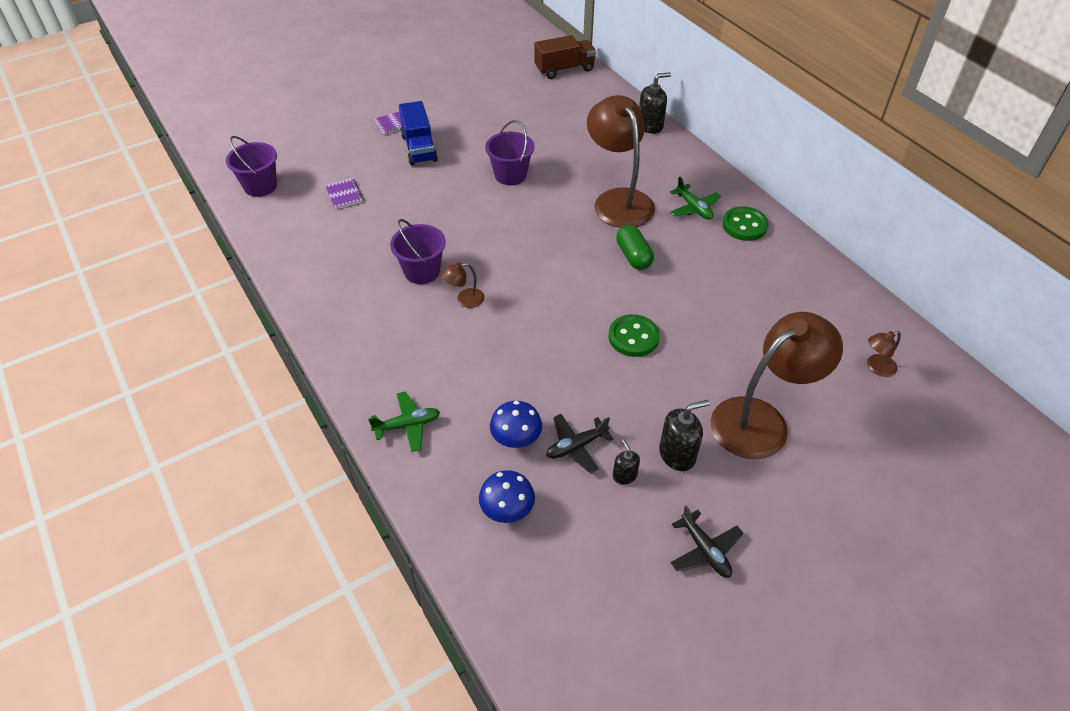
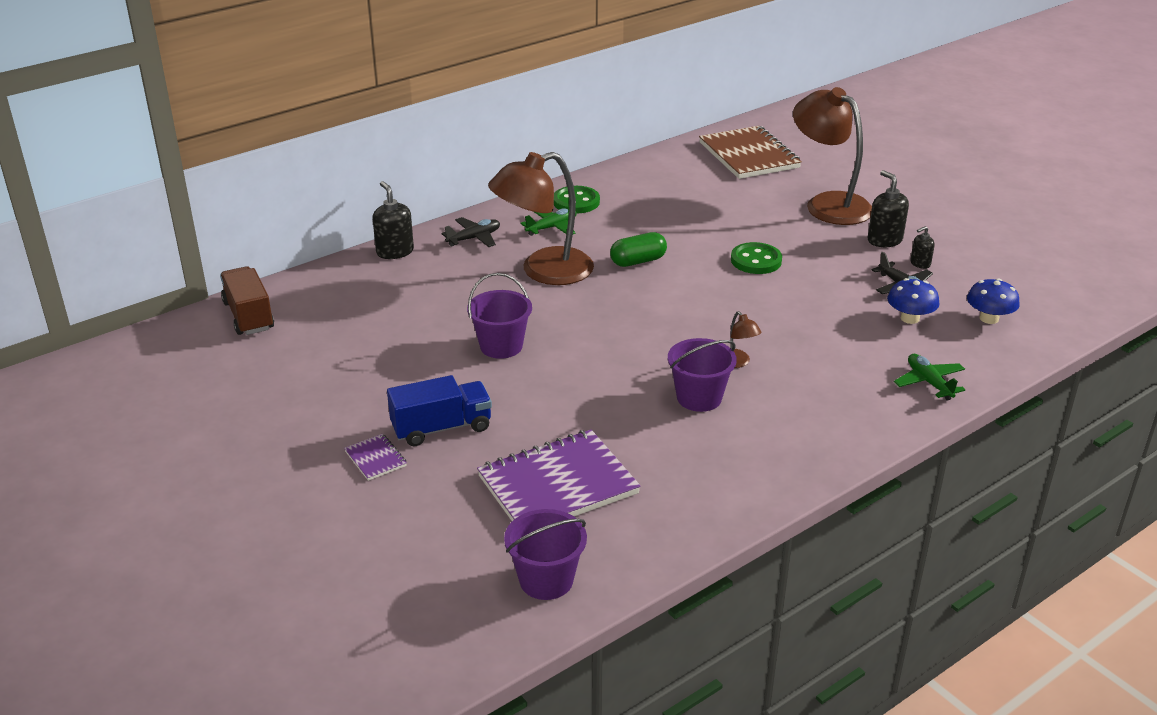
camera: 95 degrees left, 15 degrees down
(344, 195) = (558, 485): purple notebook -> purple notebook, size x2.31
(705, 550) = (969, 230): black plane -> black plane (474, 238)
(876, 367) = (748, 155): brown lamp -> brown notebook

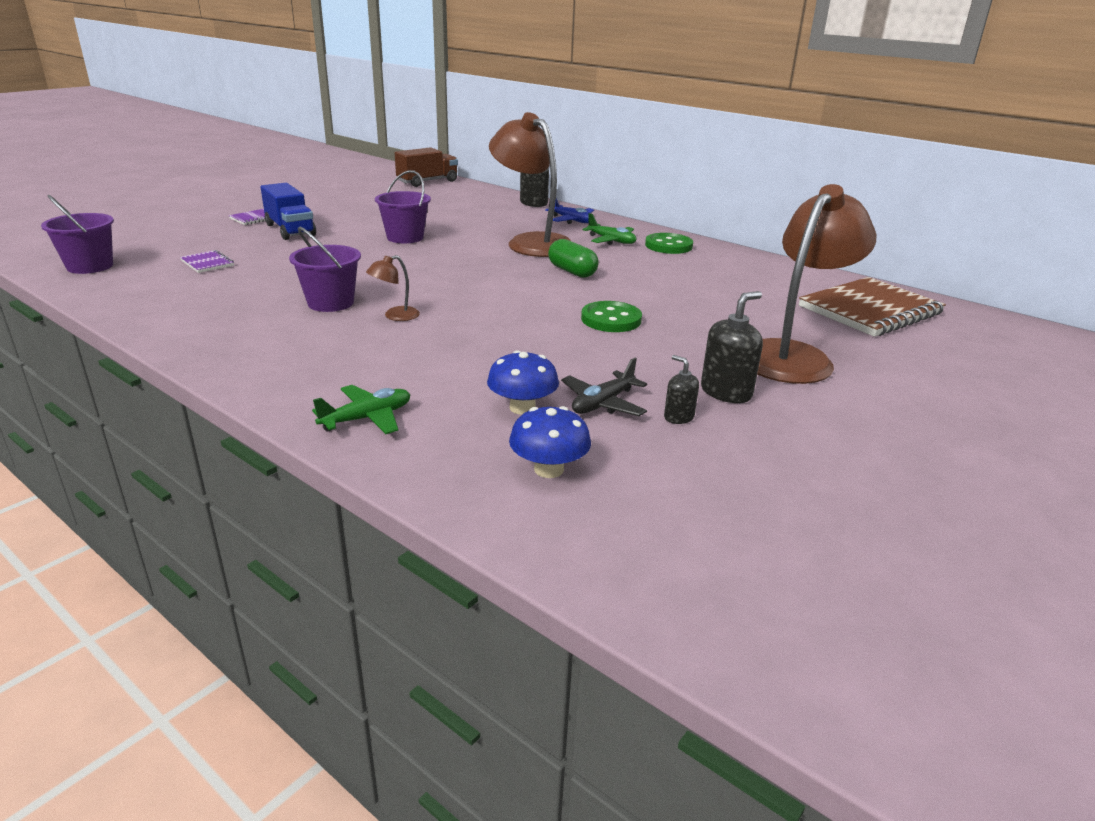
camera: 75 degrees right, 5 degrees down
(474, 238) = (572, 220): black plane -> blue plane
(558, 485) = (207, 263): purple notebook -> purple notebook, size x0.43

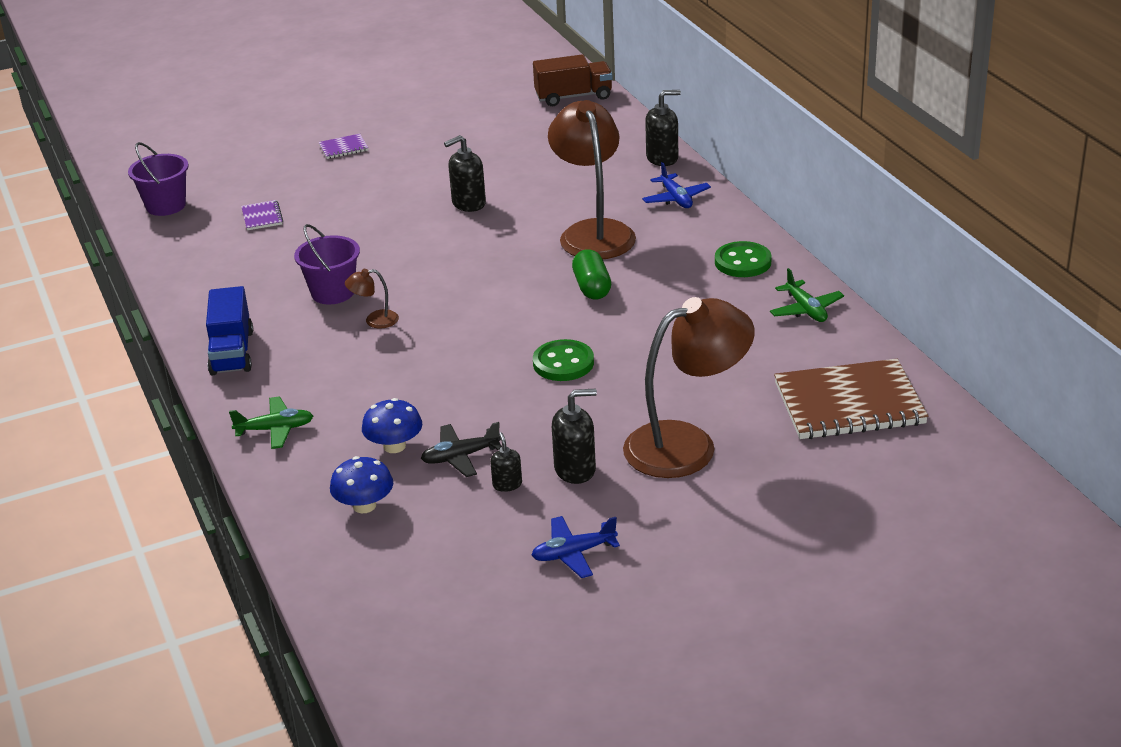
camera: 30 degrees right, 5 degrees up
(290, 230) = (365, 173): blue truck -> blue truck (232, 352)
(405, 237) = (468, 203): purple bucket -> black soap dispenser
(611, 241) = (685, 243): green plane -> green plane (806, 309)
(823, 462) = (573, 553): none -> blue plane

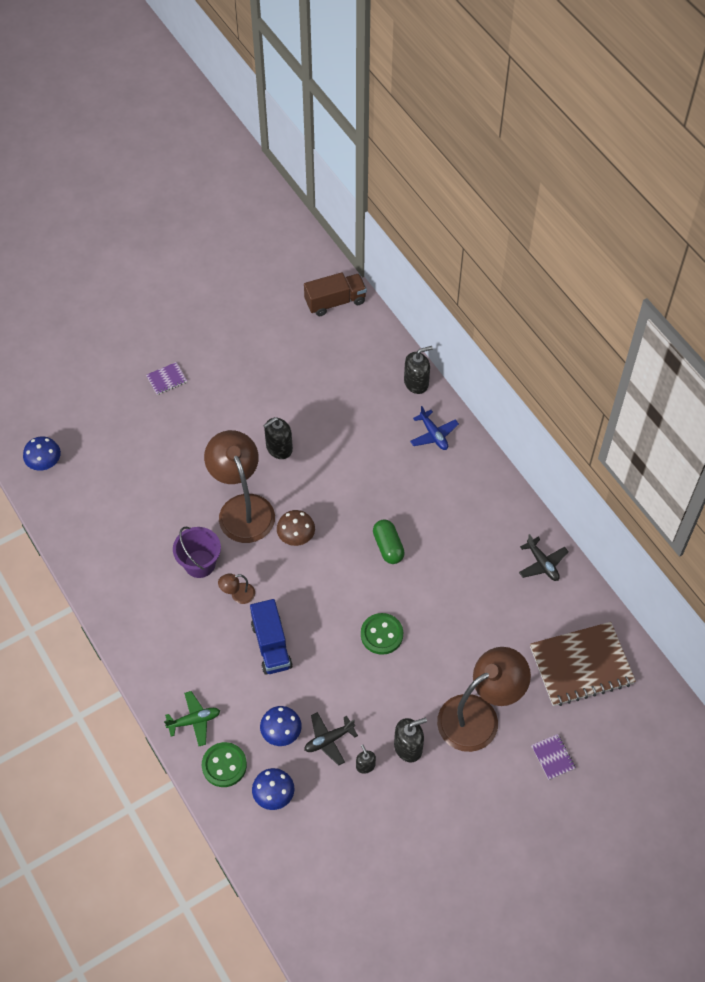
camera: 10 degrees left, 25 degrees up
(166, 206) = (44, 462): purple bucket -> blue mushroom
(232, 352) = (142, 638): blue truck -> blue truck (271, 645)
(262, 217) = (124, 473): purple notebook -> purple notebook (553, 757)
(469, 274) = (296, 536): none -> brown mushroom
(573, 553) = (420, 830): blue plane -> none
(593, 232) = (378, 480): brown lamp -> brown lamp (242, 508)
(742, 262) = (492, 510): green button -> green button (224, 765)
(806, 309) = (542, 563): green plane -> black plane

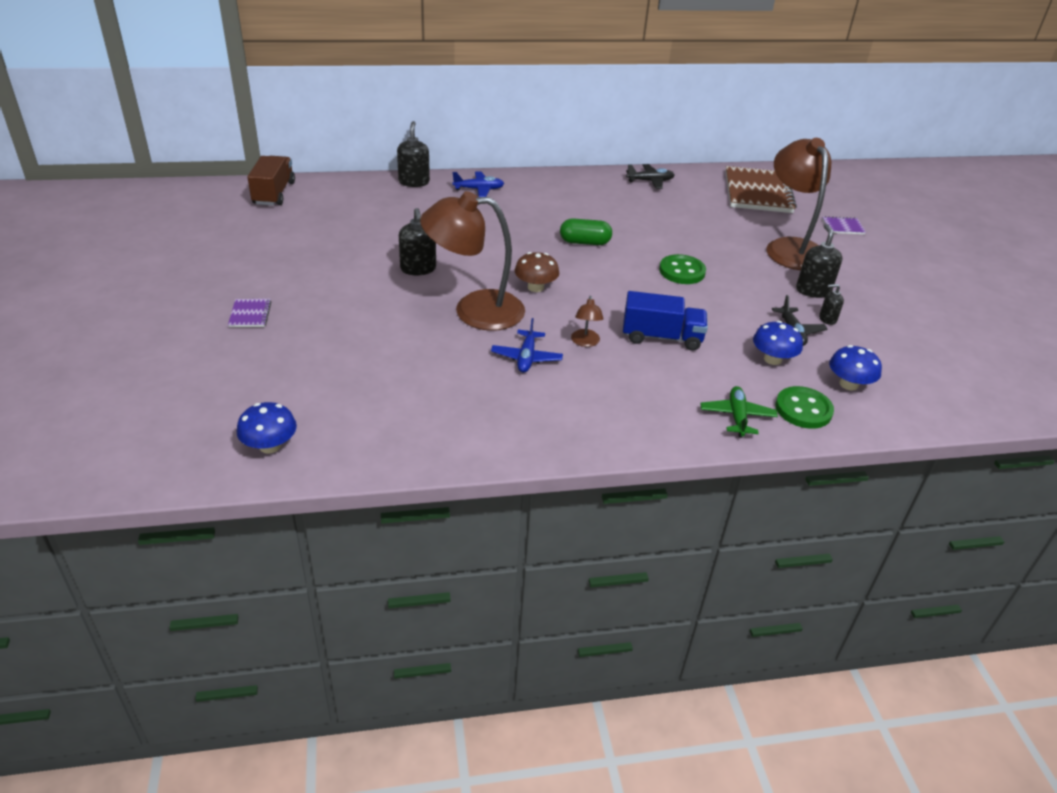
camera: 70 degrees left, 20 degrees down
(200, 564) = (526, 357): purple bucket -> blue plane

